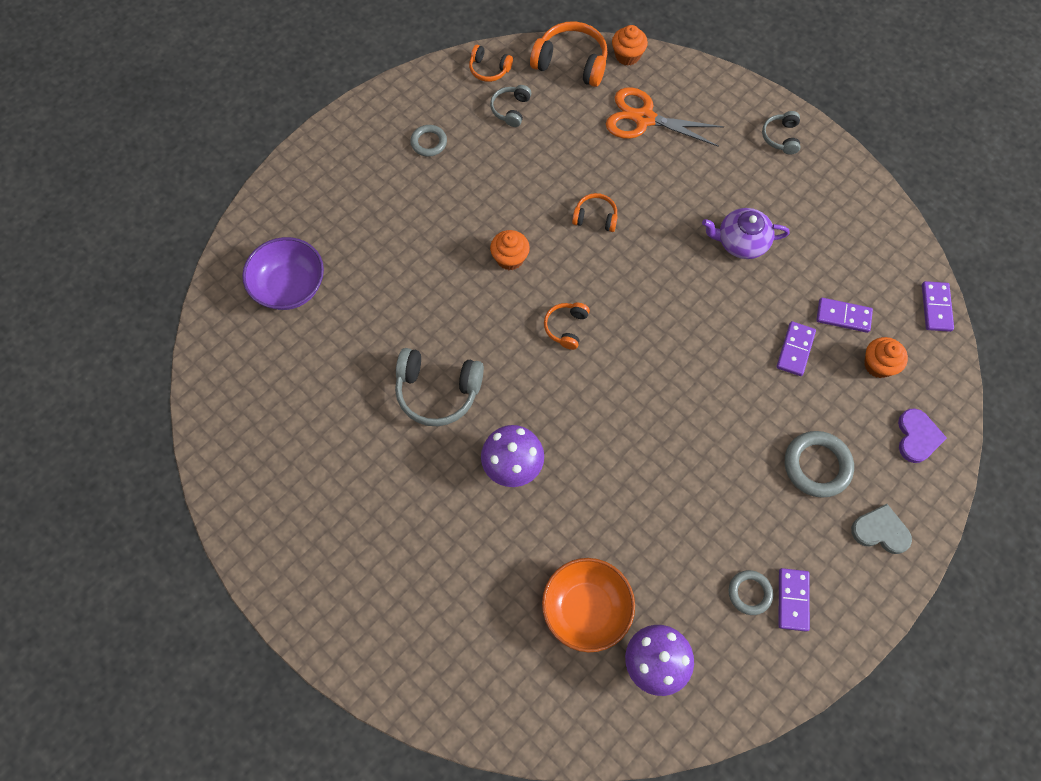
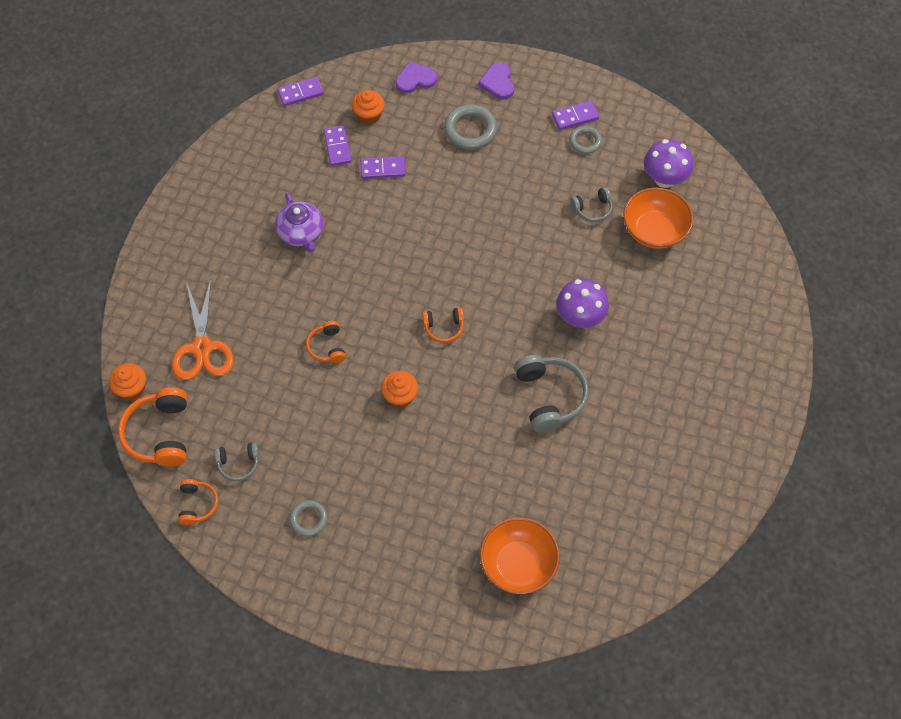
camera: 115 degrees left, 5 degrees down
(290, 286) = (518, 564): purple bowl -> orange bowl
(781, 137) = (178, 237): grey headphones -> grey headphones (592, 209)
(880, 531) = (498, 82): grey heart -> purple heart

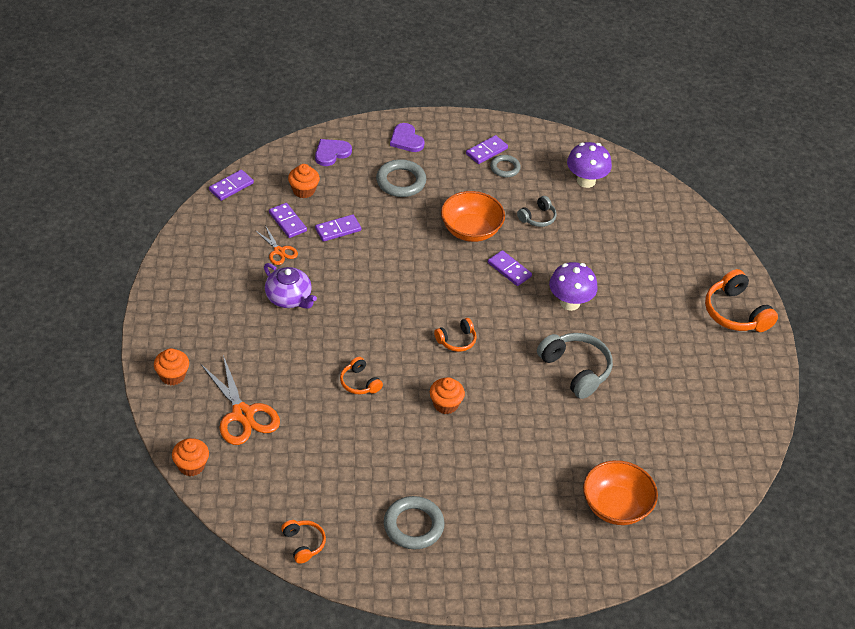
camera: 25 degrees left, 15 degrees down
(156, 287) = (172, 376): none -> orange cupcake
(160, 434) = (238, 496): orange headphones -> orange headphones (735, 313)
(238, 463) = (325, 499): grey headphones -> none
(308, 519) = (413, 526): grey ring -> grey ring, size x1.63
(315, 178) = (279, 251): none -> orange scissors
(534, 262) = (509, 269): none -> purple domino
(654, 230) = (598, 221): orange bowl -> orange bowl (471, 230)

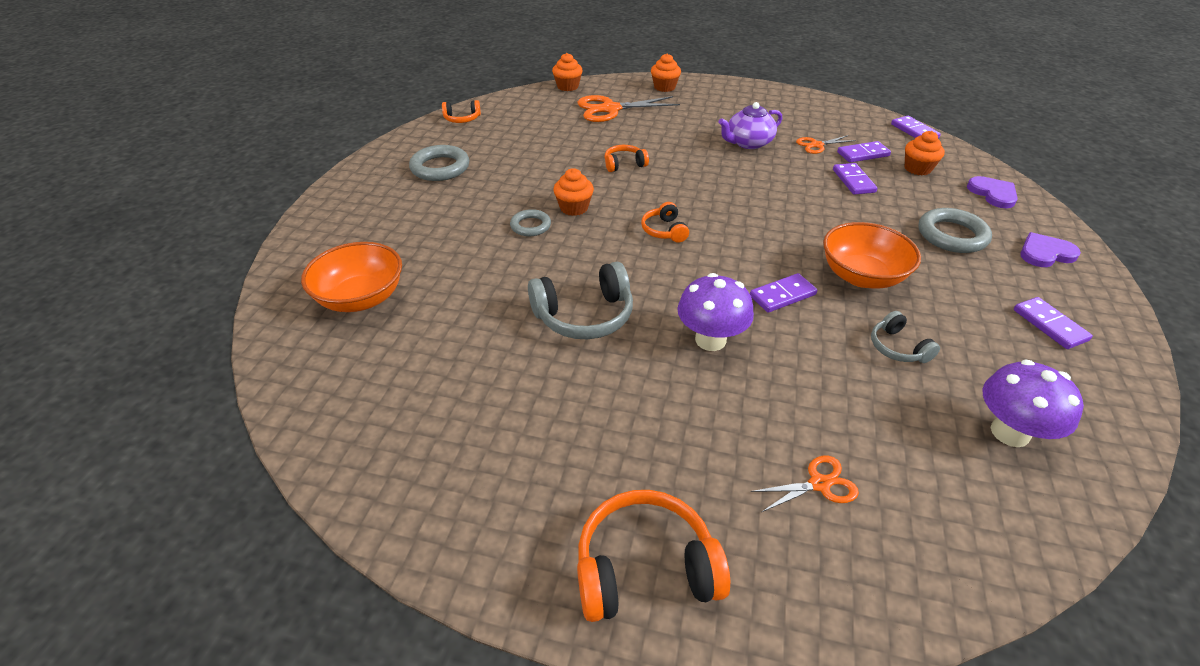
camera: 110 degrees right, 5 degrees down
(505, 168) = (1013, 337): grey ring -> grey ring (530, 226)
(656, 253) = (819, 484): none -> orange scissors

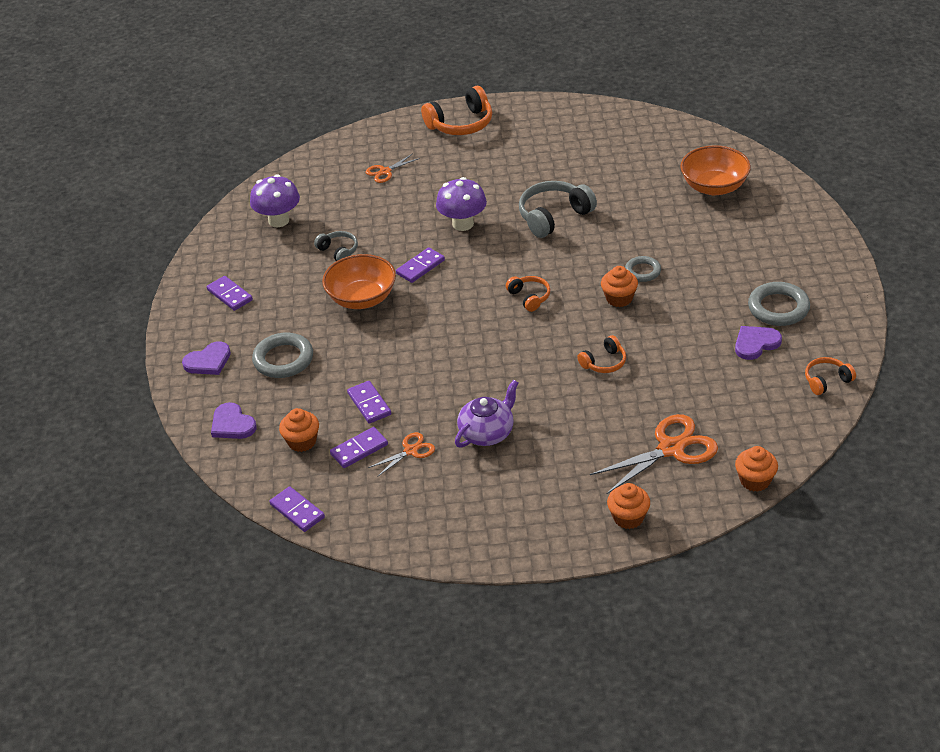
camera: 165 degrees right, 0 degrees up
(487, 149) = (756, 343): none -> purple heart

